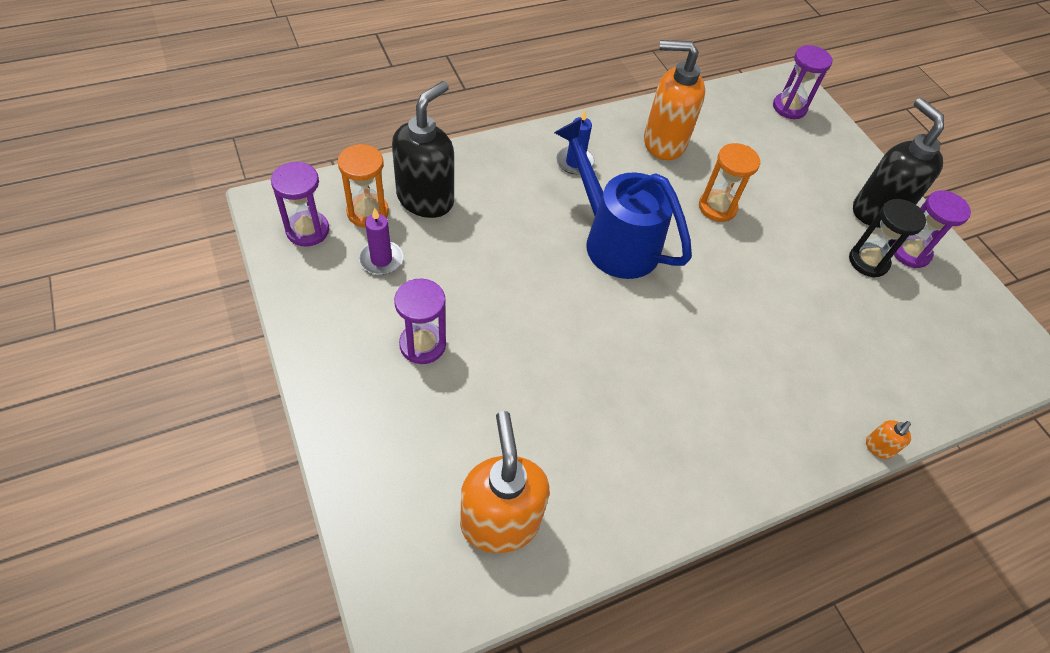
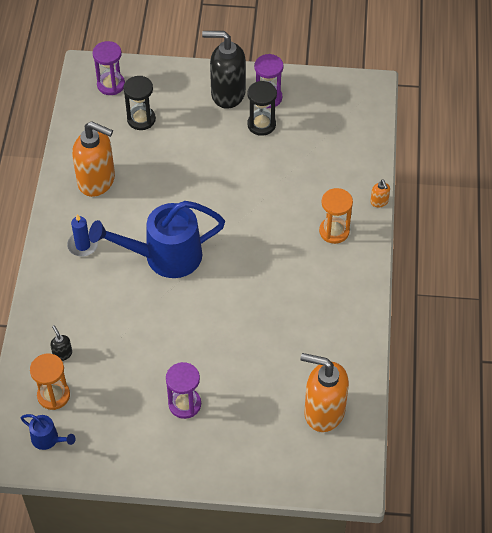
camera: 55 degrees left, 0 degrees up
(307, 230) = (48, 439): purple hourglass -> blue watering can
(381, 259) = (101, 402): purple candle -> none
(426, 199) = (62, 354): black soap dispenser -> black soap dispenser, size x0.41
(663, 142) = (97, 181): orange soap dispenser -> orange soap dispenser turned 105 degrees counterclockwise
(717, 207) = (172, 181): orange hourglass -> orange hourglass (334, 231)
(771, 148) = (141, 119): none -> black hourglass

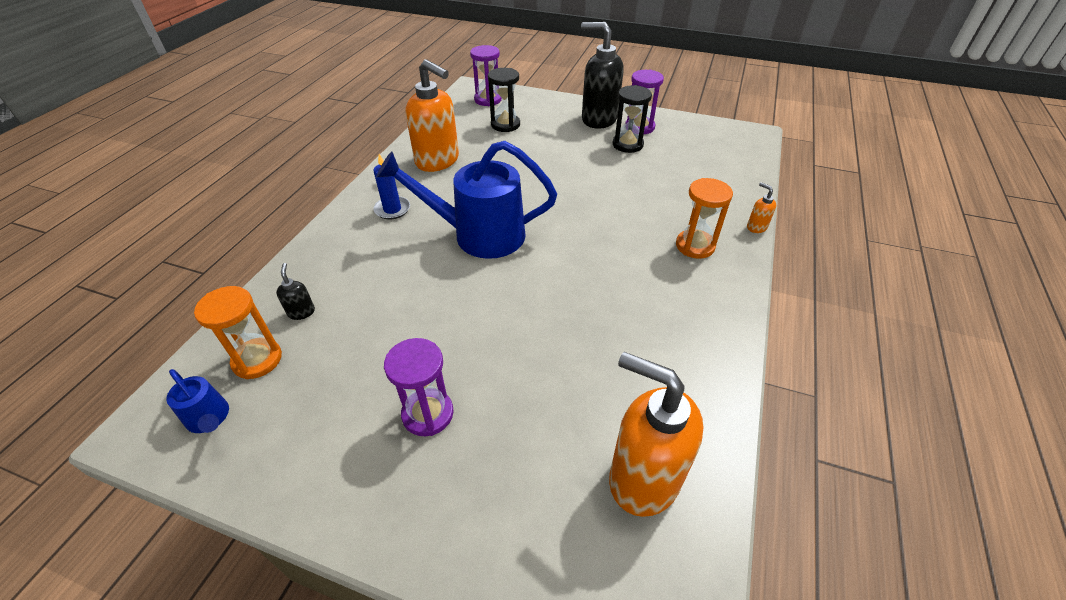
camera: 15 degrees right, 10 degrees down
(379, 202) = (756, 227): orange soap dispenser -> orange soap dispenser turned 150 degrees clockwise

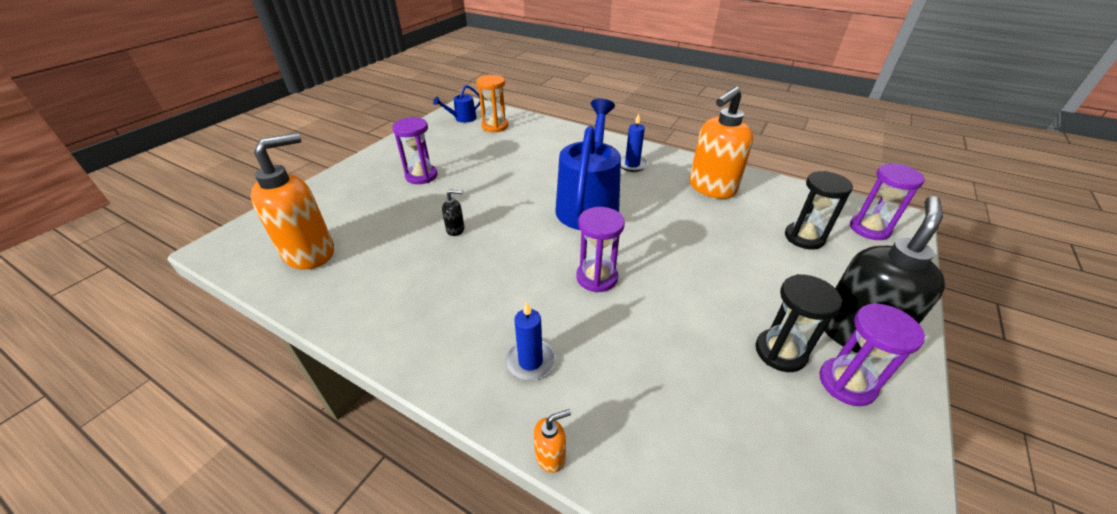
camera: 100 degrees right, 5 degrees down
(301, 312) = (527, 136): black soap dispenser -> black soap dispenser (456, 229)
(590, 221) = (597, 277): none -> purple hourglass
(695, 246) = (530, 361): orange hourglass -> blue candle

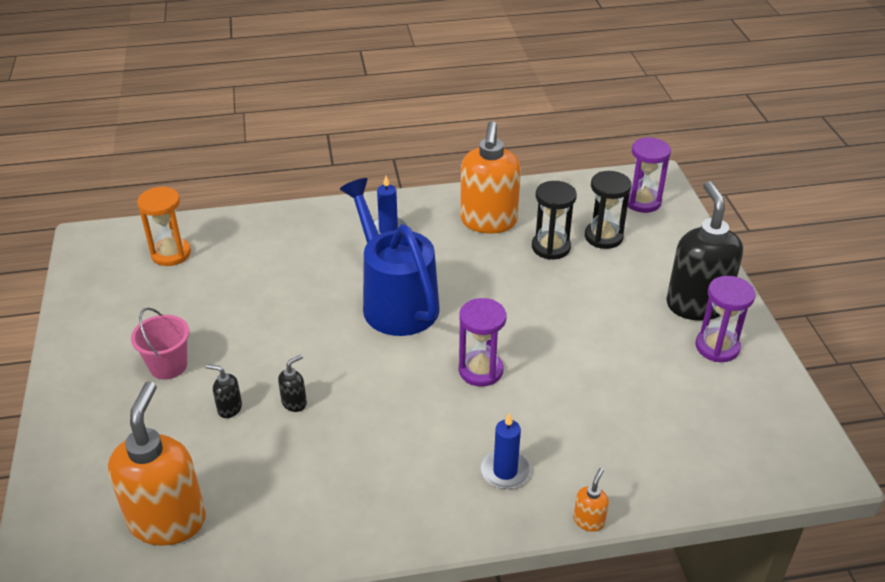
camera: 40 degrees left, 0 degrees up
(419, 213) = (229, 408): none -> black soap dispenser
(421, 176) = (168, 366): purple hourglass -> pink bucket
(462, 119) = (111, 263): blue watering can -> none
(780, 352) = (663, 350): black hourglass -> black hourglass (551, 247)

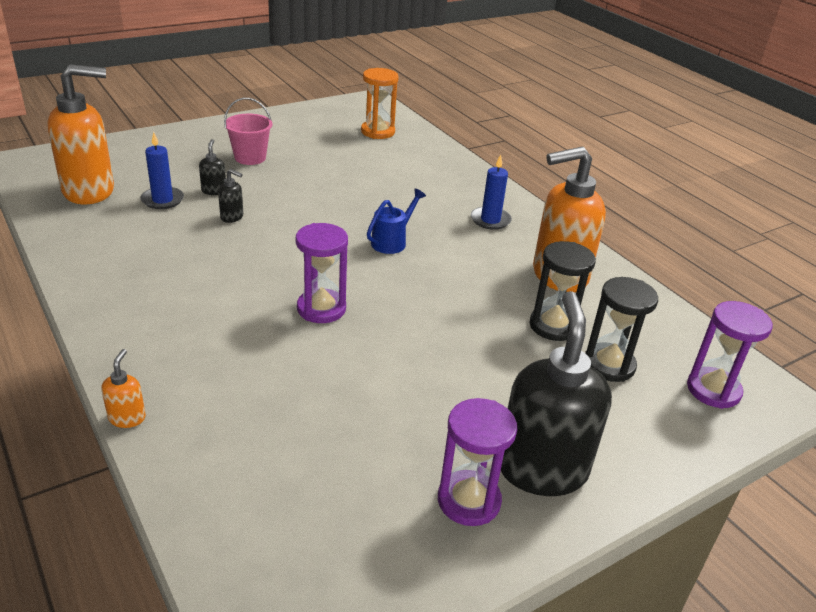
camera: 65 degrees right, 5 degrees down
(394, 300) = (392, 241): blue watering can -> blue watering can, size x0.44
(505, 471) = (184, 347): blue candle -> blue candle (162, 200)
(589, 521) = (127, 418): orange soap dispenser -> orange soap dispenser turned 90 degrees counterclockwise
(696, 304) = (542, 469): black soap dispenser -> black soap dispenser turned 60 degrees counterclockwise

